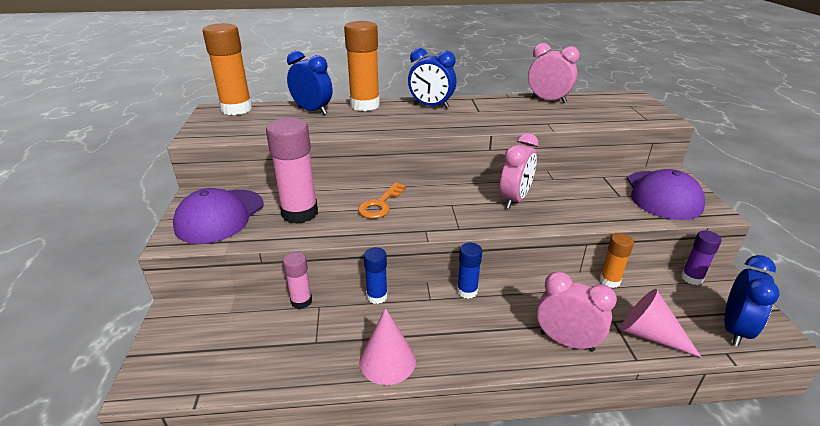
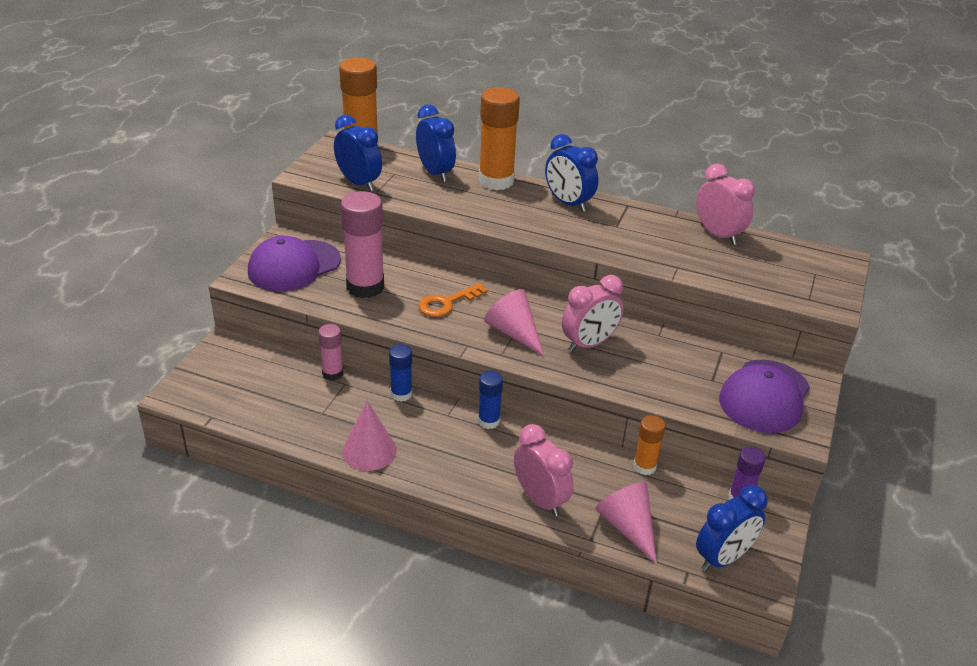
camera: 25 degrees right, 5 degrees up
(253, 130) = (359, 183): none -> blue clock
(453, 209) = (514, 333): none -> pink cone

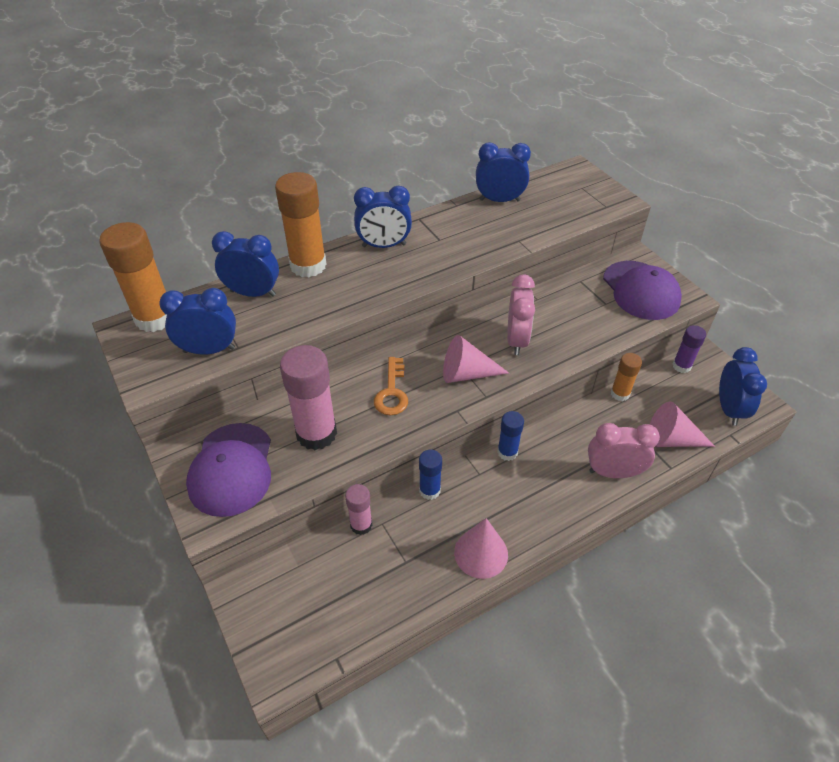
camera: 50 degrees left, 10 degrees up
(718, 235) = (499, 200): pink clock -> blue clock

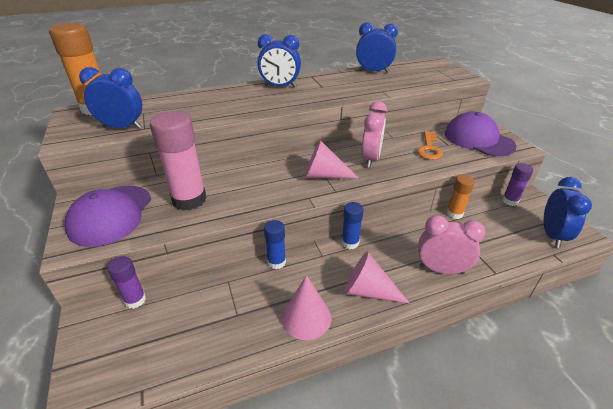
camera: 10 degrees right, 10 degrees down
(253, 293) = (173, 102): blue clock -> none
(285, 563) = (135, 300): none -> purple glue stick
(308, 265) = (220, 92): orange glue stick -> none
(361, 525) = (210, 280): pink glue stick -> none
(392, 392) = (260, 180): orange key -> orange key (429, 148)
(641, 290) = (478, 139): purple cap -> purple cap turned 150 degrees clockwise
(671, 439) = (497, 251): pink cone -> pink cone (368, 291)

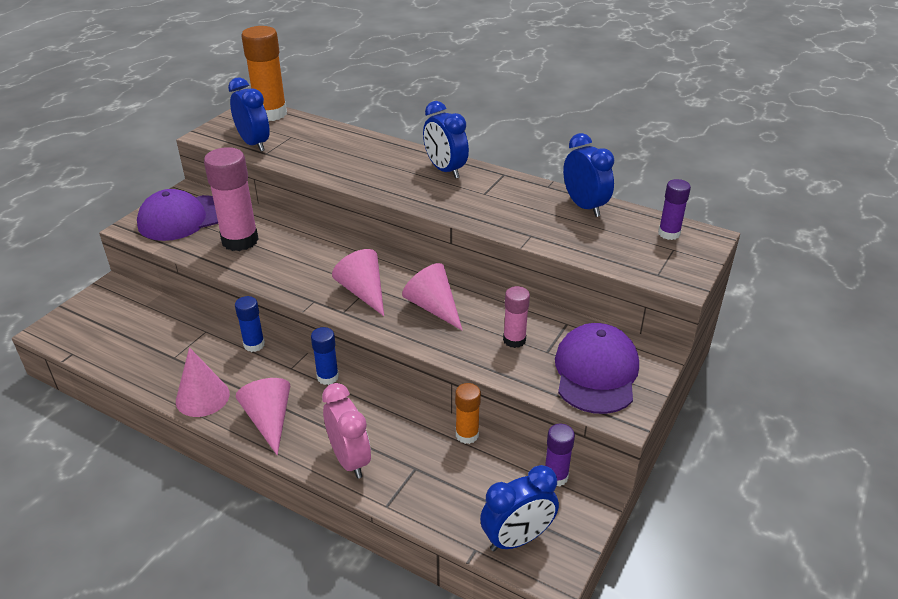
camera: 50 degrees right, 0 degrees up
(135, 300) = (144, 298): purple glue stick -> purple glue stick (669, 233)
(370, 159) = (433, 307): pink clock -> pink cone
(429, 148) = (514, 340): orange key -> pink glue stick

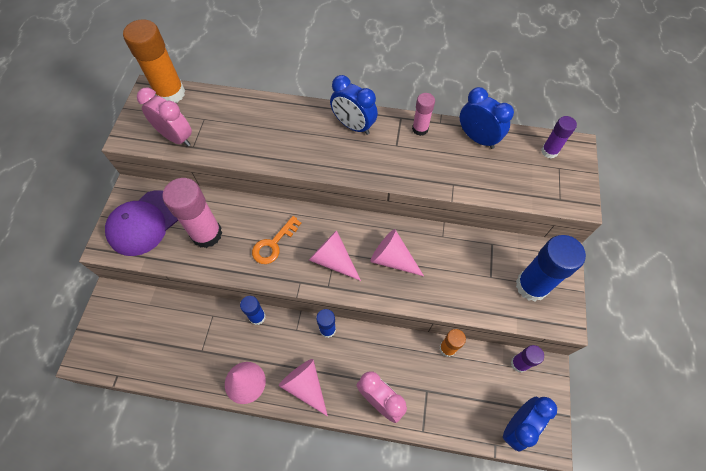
camera: 20 degrees left, 25 degrees up
(254, 144) = (176, 137): blue clock -> pink clock
(305, 264) = (273, 244): none -> orange key
(514, 340) = (464, 273): pink glue stick -> pink glue stick (420, 129)
(596, 372) = (531, 286): purple cap -> blue glue stick

